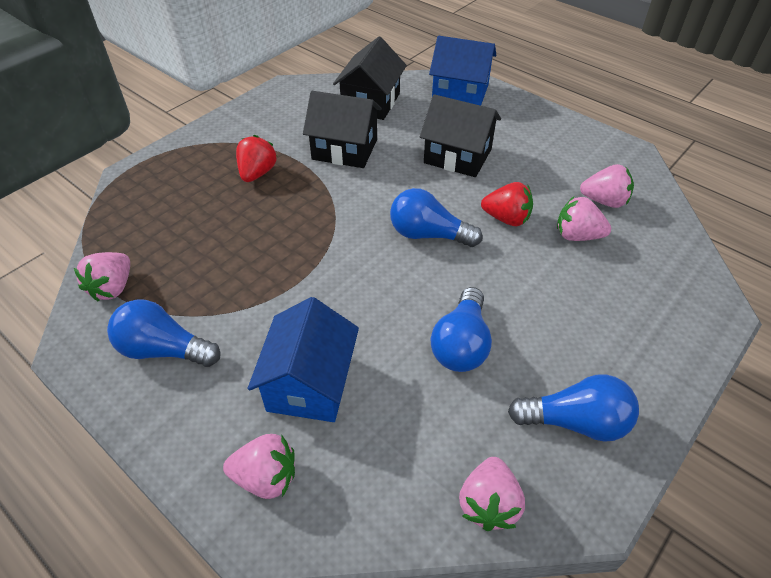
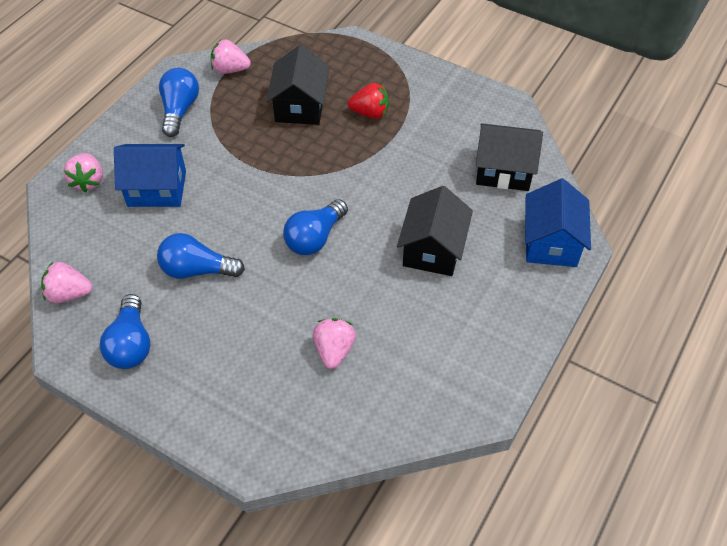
camera: 80 degrees right, 5 degrees up
(344, 149) = (419, 163): black house -> black house (300, 106)
(428, 234) = (315, 238): blue light bulb -> blue light bulb turned 150 degrees counterclockwise
(506, 219) = (347, 293): red strawberry -> none
(604, 201) = (390, 376): pink strawberry -> none

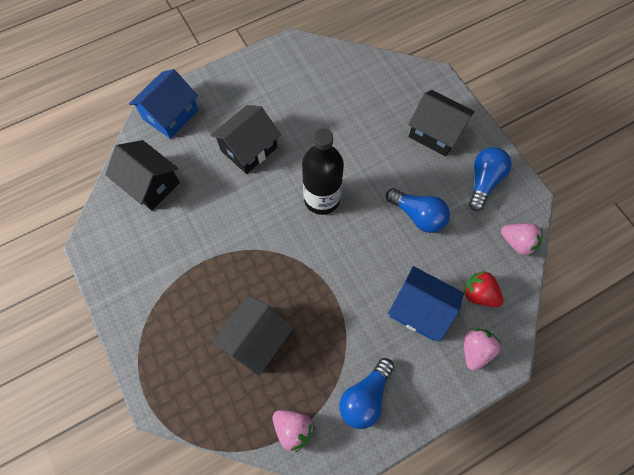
camera: 150 degrees left, 15 degrees up
(218, 377) = (435, 133): none -> black house
(315, 238) = (322, 199): blue light bulb -> black bottle
(334, 350) = (356, 114): pink strawberry -> none
(370, 113) = (204, 297): red strawberry -> red strawberry (479, 294)

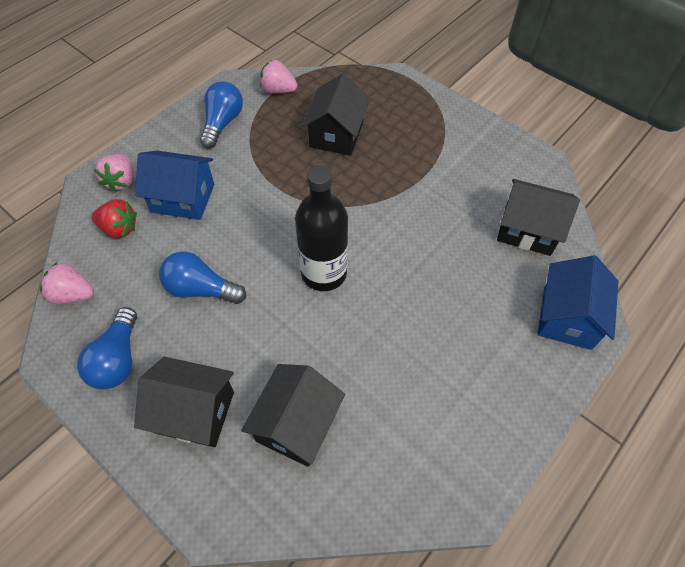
camera: 160 degrees right, 10 degrees down
(249, 149) = (441, 305): black house -> black house (296, 424)

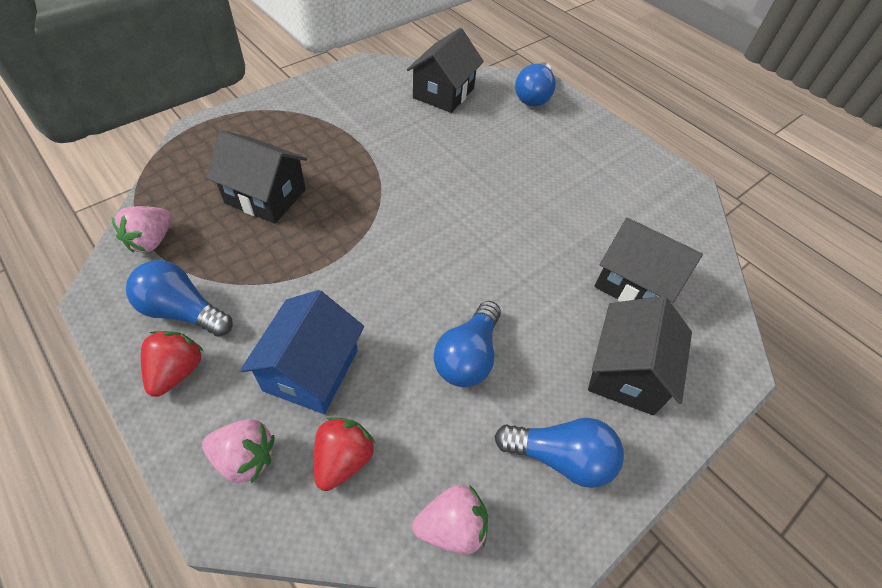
camera: 85 degrees left, 5 degrees down
(73, 294) = (452, 527): pink strawberry -> pink strawberry turned 120 degrees counterclockwise
(178, 134) = (177, 371): none -> red strawberry
(324, 273) = (465, 238): black bottle -> none
(567, 317) = (534, 96): blue house -> blue light bulb

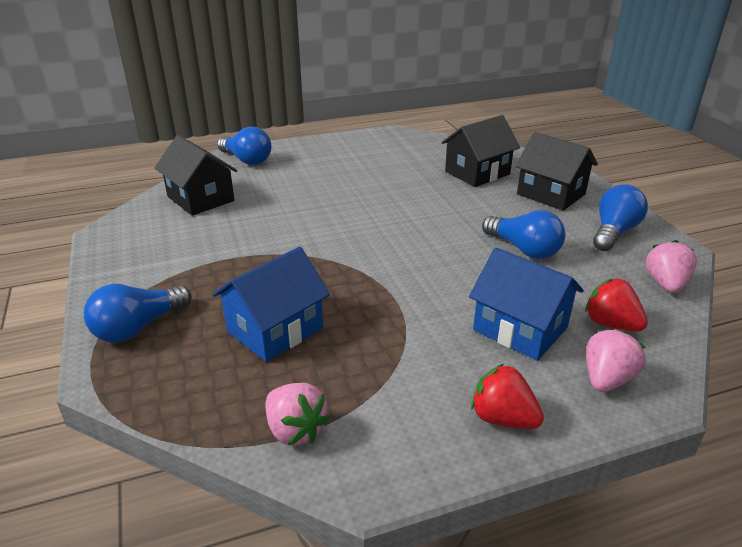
camera: 65 degrees left, 20 degrees down
(183, 311) = (421, 408): blue light bulb -> blue light bulb (138, 327)
(265, 196) = (275, 330): black house -> blue house

